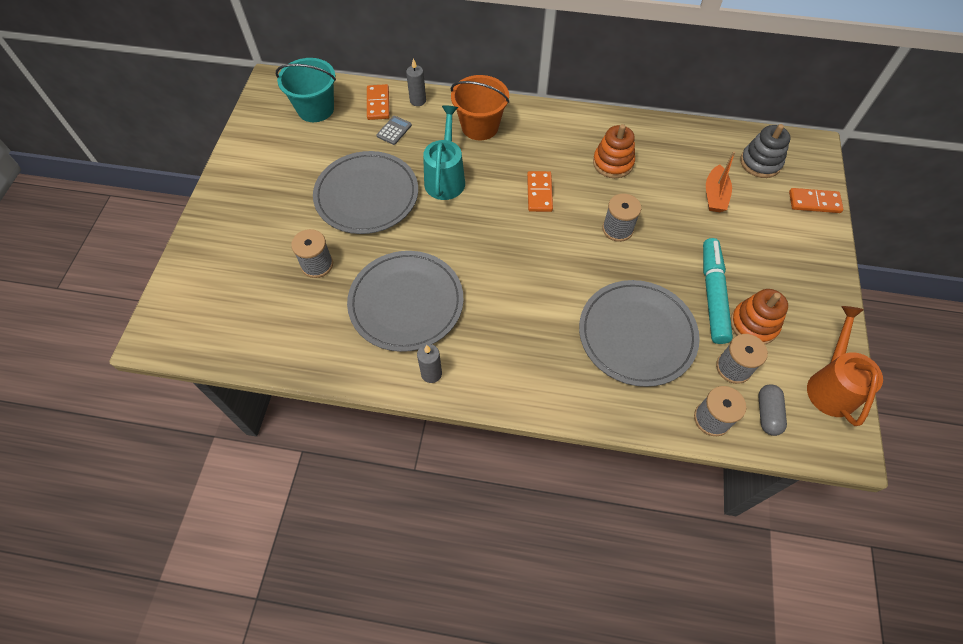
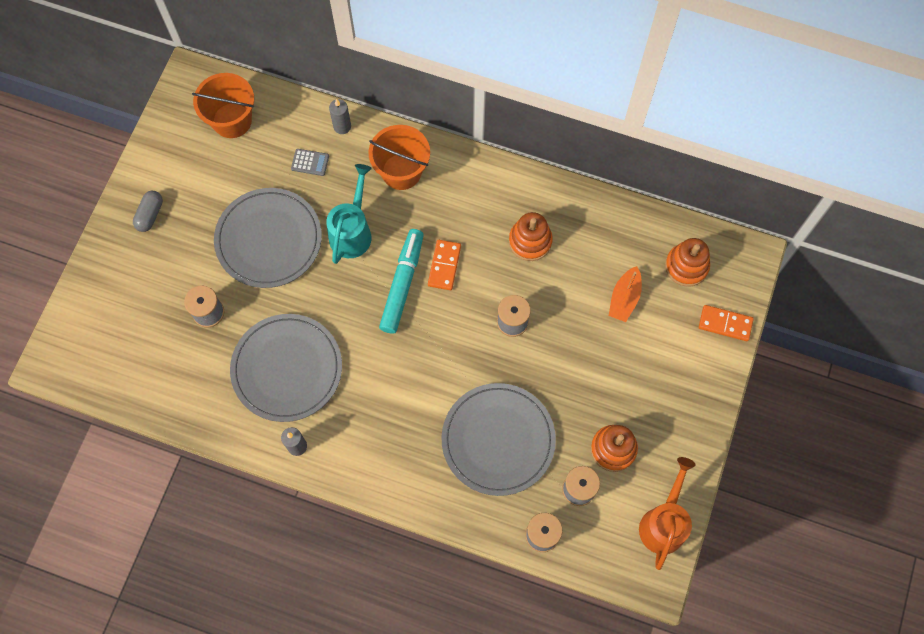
camera: 10 degrees right, 10 degrees up
(315, 109) = (232, 120): turquoise bucket -> orange bucket
(378, 104) = (299, 124): orange domino -> none
(394, 130) = (310, 162): grey calculator -> grey calculator turned 60 degrees clockwise
(712, 294) = (584, 410): turquoise marker -> turquoise marker (402, 284)
(760, 163) = (686, 266): grey stacking toy -> orange stacking toy
(767, 413) = (595, 539): grey capsule -> grey capsule (150, 215)

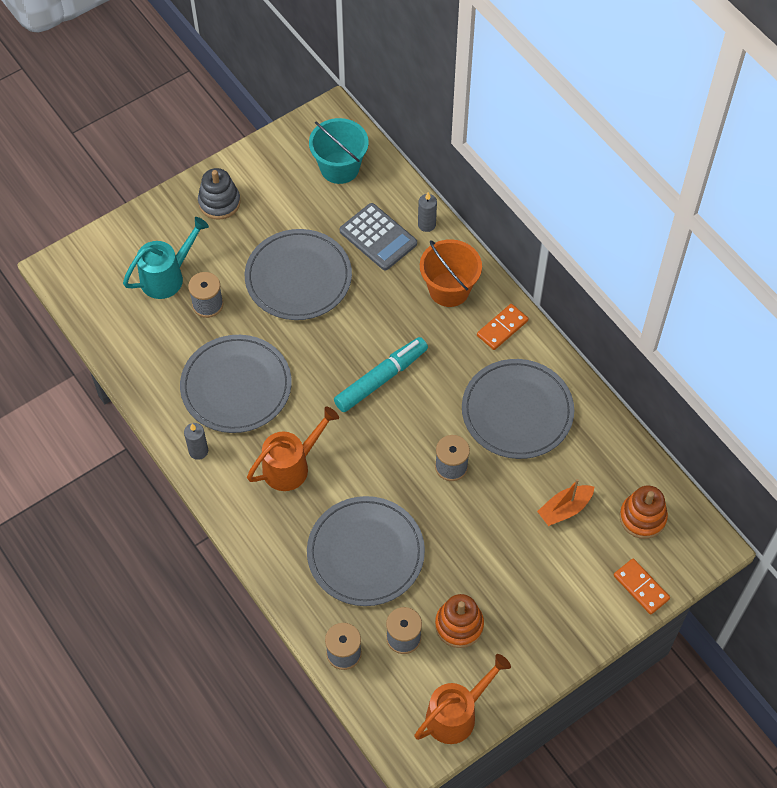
camera: 35 degrees right, 10 degrees down
(150, 215) = (219, 202): grey capsule -> grey stacking toy
(232, 120) = (339, 168): orange bucket -> turquoise bucket
(310, 162) = (378, 237): grey calculator -> grey calculator, size x1.95
(352, 231) = (371, 312): turquoise watering can -> turquoise watering can (167, 276)
(384, 406) = (292, 465): none -> orange watering can
(444, 266) = (427, 386): orange domino -> orange domino (502, 328)
(530, 241) = (517, 411): orange stacking toy -> grey plate

